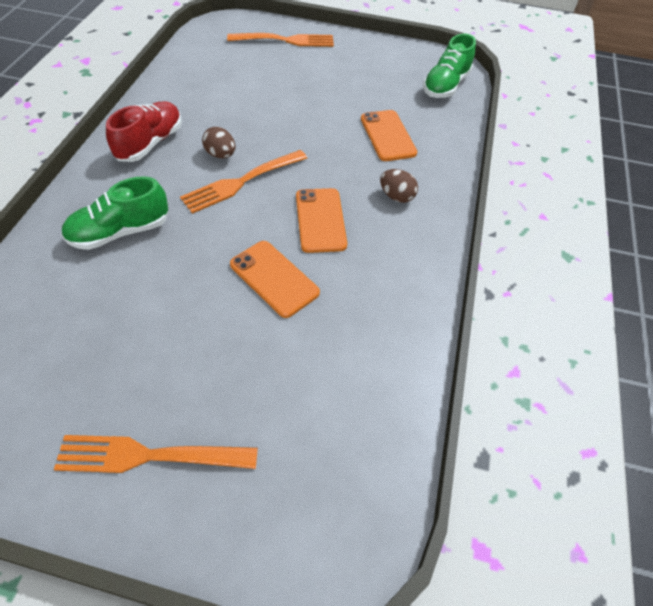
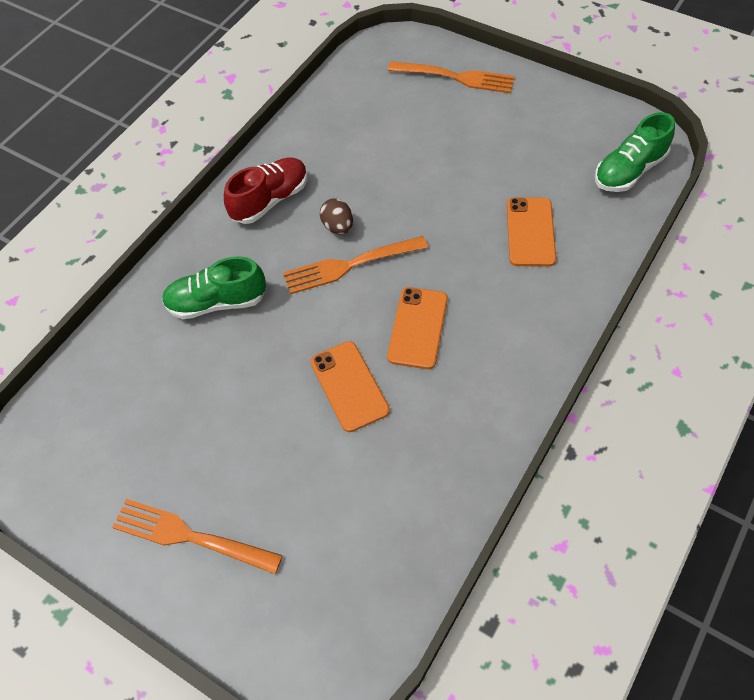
camera: 25 degrees right, 5 degrees up
(396, 196) = (511, 314): brown egg -> none

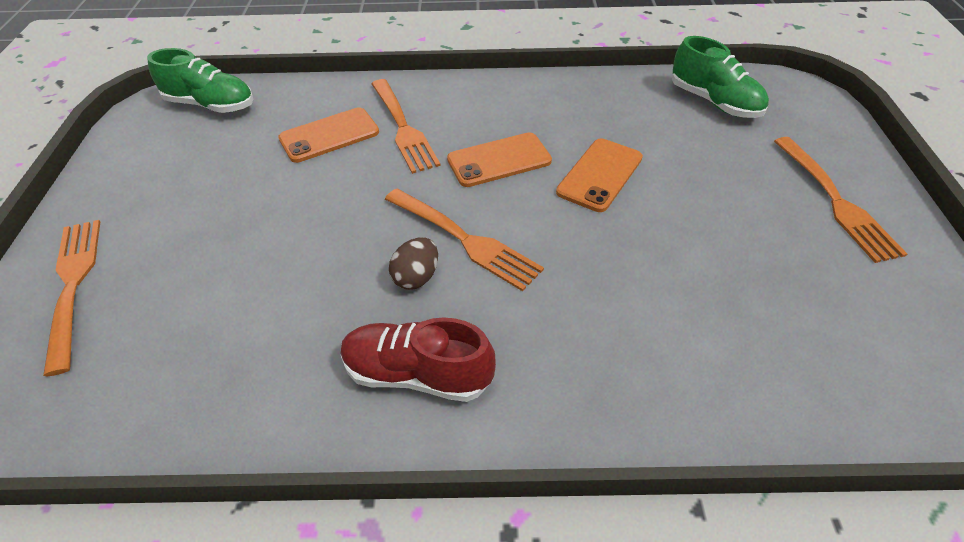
camera: 125 degrees left, 10 degrees down
(217, 302) = (614, 331): green shoe -> green shoe (714, 102)
(509, 283) = (402, 127): none -> orange fork

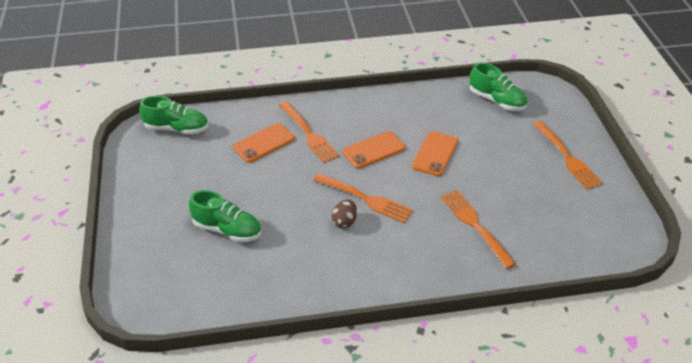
camera: 10 degrees left, 5 degrees down
(73, 286) = (150, 247): orange fork -> orange fork (476, 226)
(213, 270) = (227, 230): none -> green shoe
(417, 374) = (359, 269): red shoe -> none

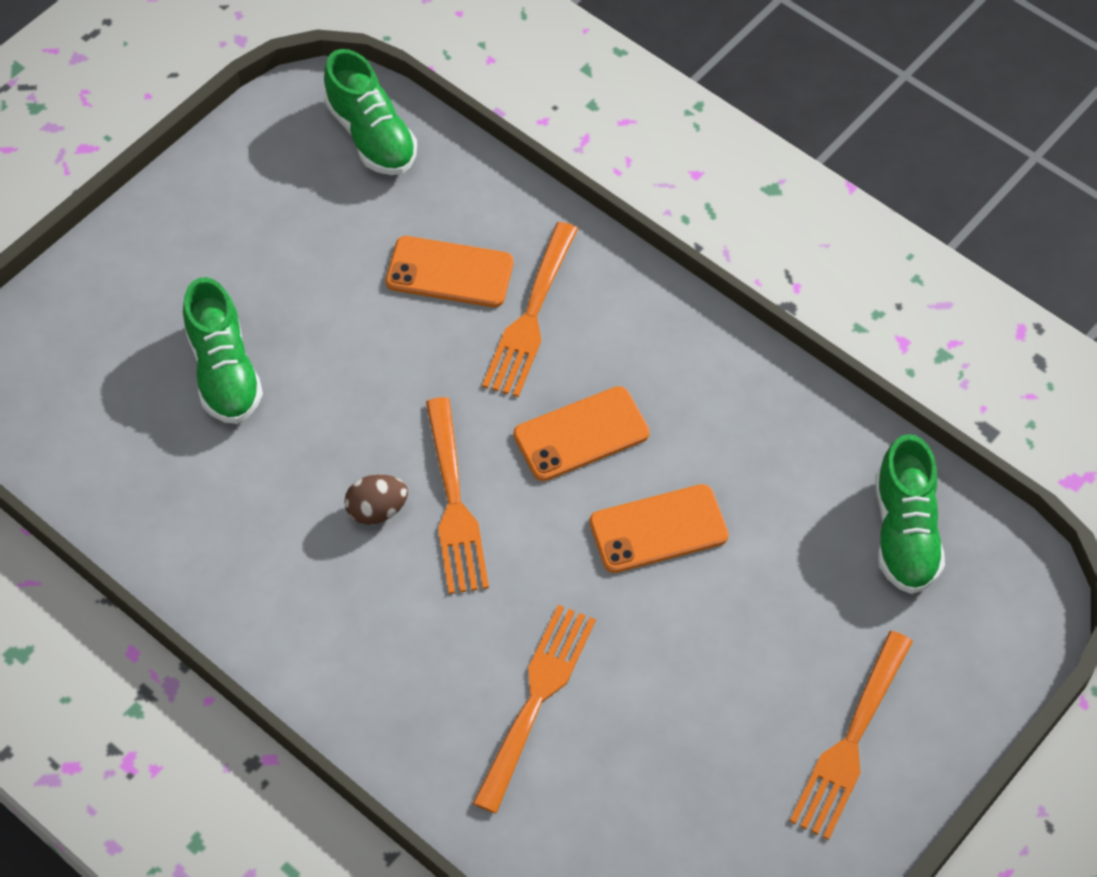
camera: 50 degrees right, 15 degrees up
(374, 150) = (581, 434): orange phone -> orange phone turned 45 degrees counterclockwise

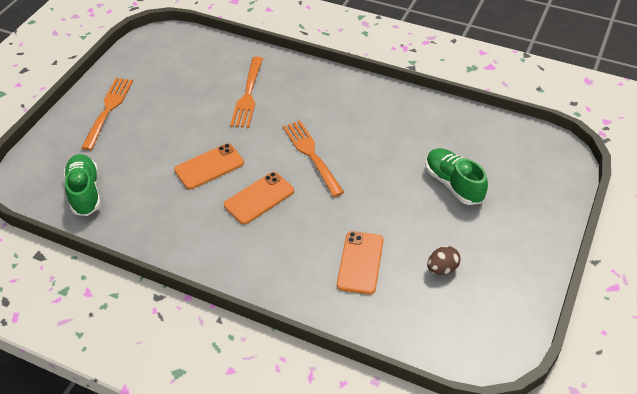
camera: 165 degrees right, 10 degrees down
(371, 135) = (447, 336): green shoe -> none
(377, 510) = (347, 144): brown egg -> brown egg (442, 269)
(449, 272) = (360, 262): orange phone -> orange phone turned 75 degrees counterclockwise
(531, 314) = (305, 250): orange fork -> none

